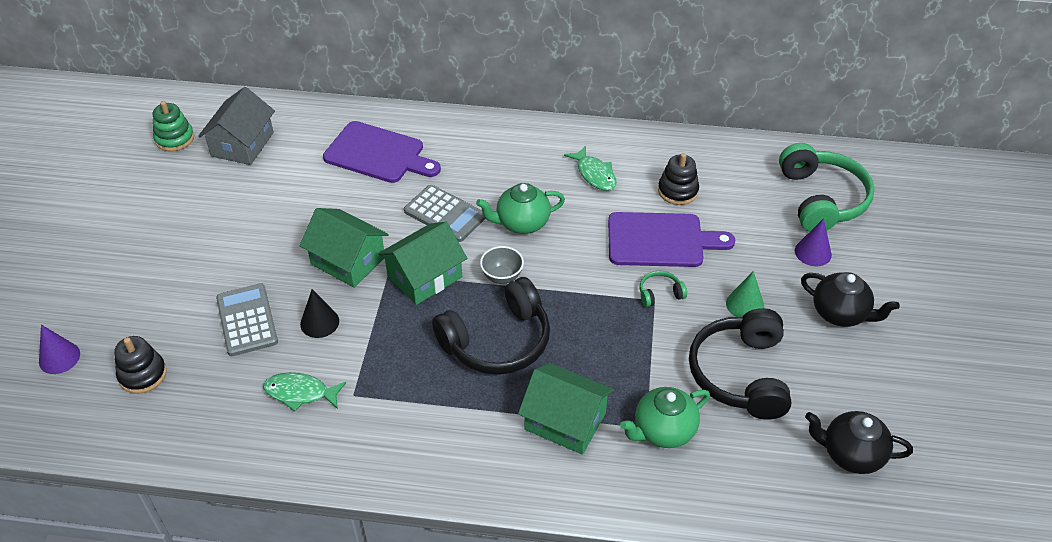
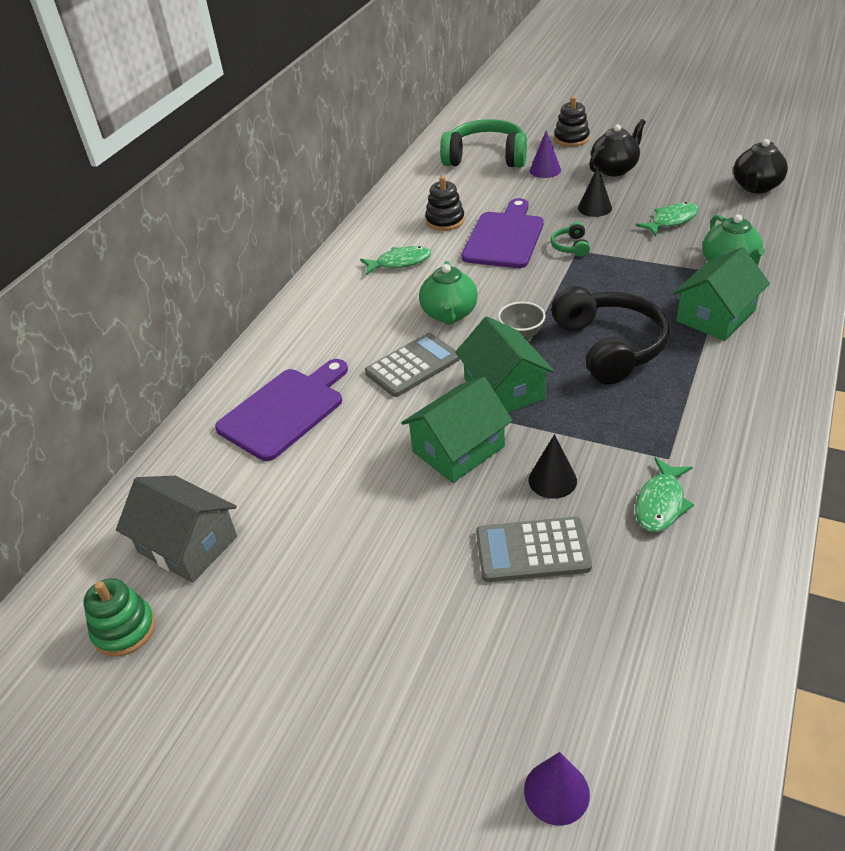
camera: 70 degrees left, 5 degrees down
(142, 374) = (608, 672): black stacking toy -> black stacking toy (571, 139)
(740, 374) = (671, 221): black headphones -> green fish
(745, 304) = (594, 208): green cone -> black cone

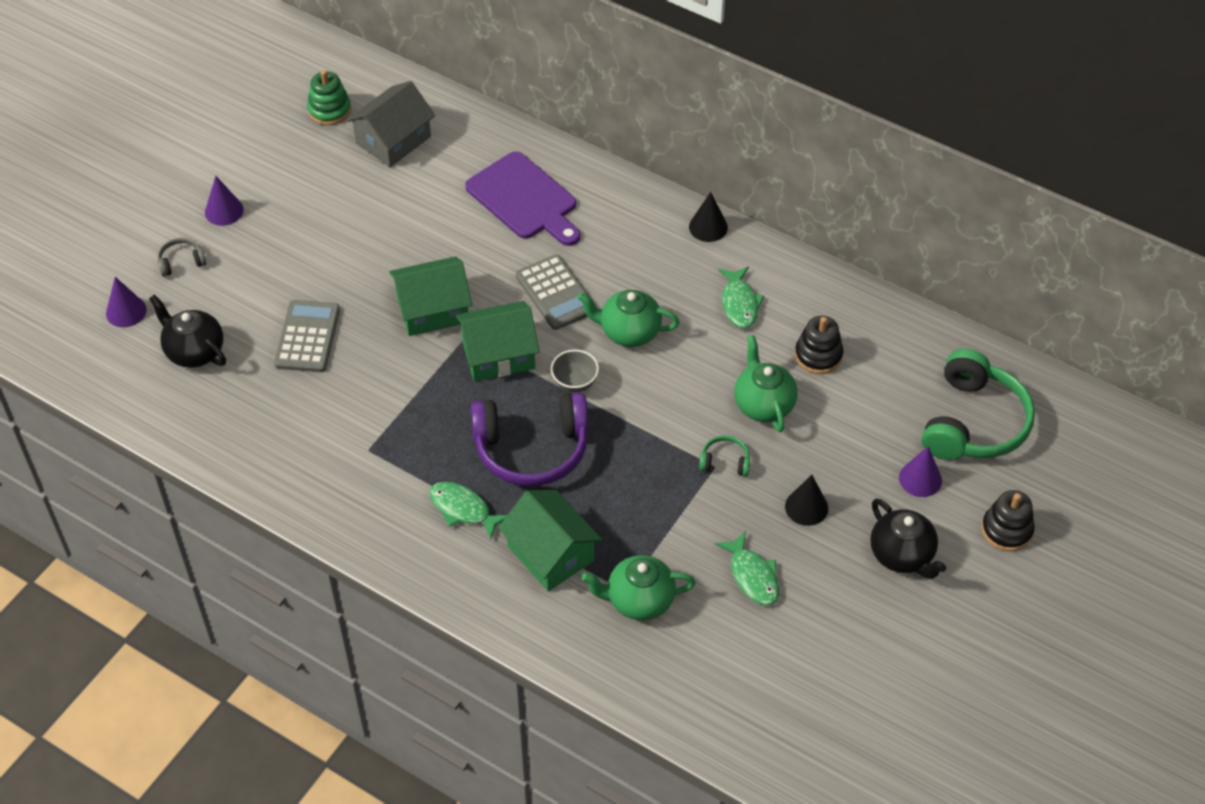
camera: 95 degrees right, 10 degrees up
(329, 712) = (224, 211): none -> purple cone
(439, 741) = (181, 261): none -> grey headphones
(458, 449) = (432, 309): green house -> green house turned 75 degrees counterclockwise
(504, 237) = (763, 404): purple cutting board -> green teapot
(552, 480) = (373, 365): black cone -> black cone (708, 227)
(610, 346) = (532, 449): black headphones -> purple headphones
(661, 503) = (321, 429): green fish -> green fish (463, 509)
(756, 187) = (810, 697): black teapot -> black teapot (194, 351)

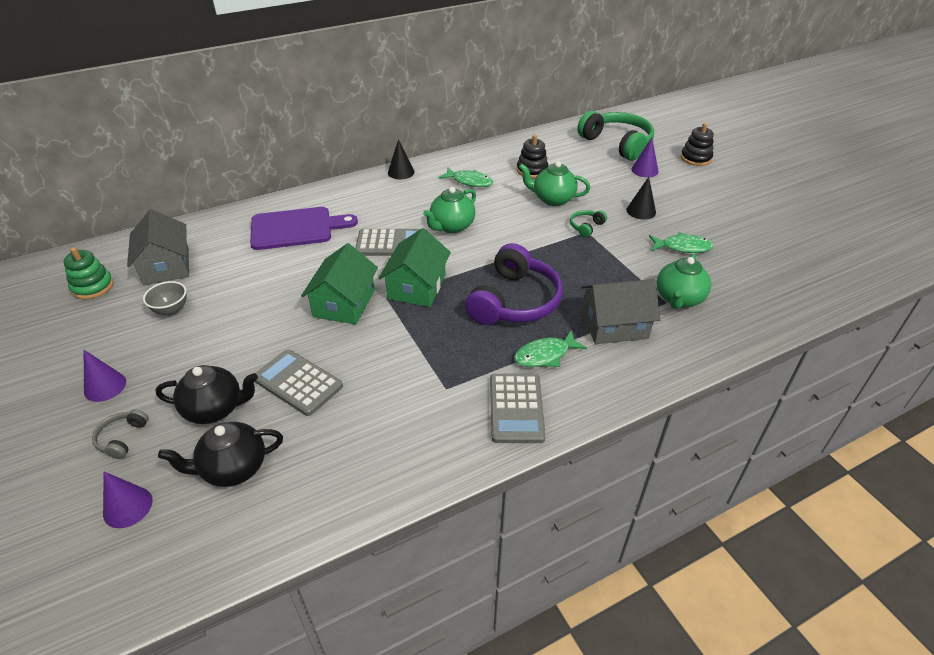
camera: 60 degrees left, 10 degrees down
(375, 515) = (516, 408): none -> grey calculator
(550, 553) = (614, 325): green house -> grey house
(575, 383) = (473, 262): grey bowl -> grey bowl (171, 310)
(902, 555) = (695, 193): black teapot -> black teapot (215, 409)

